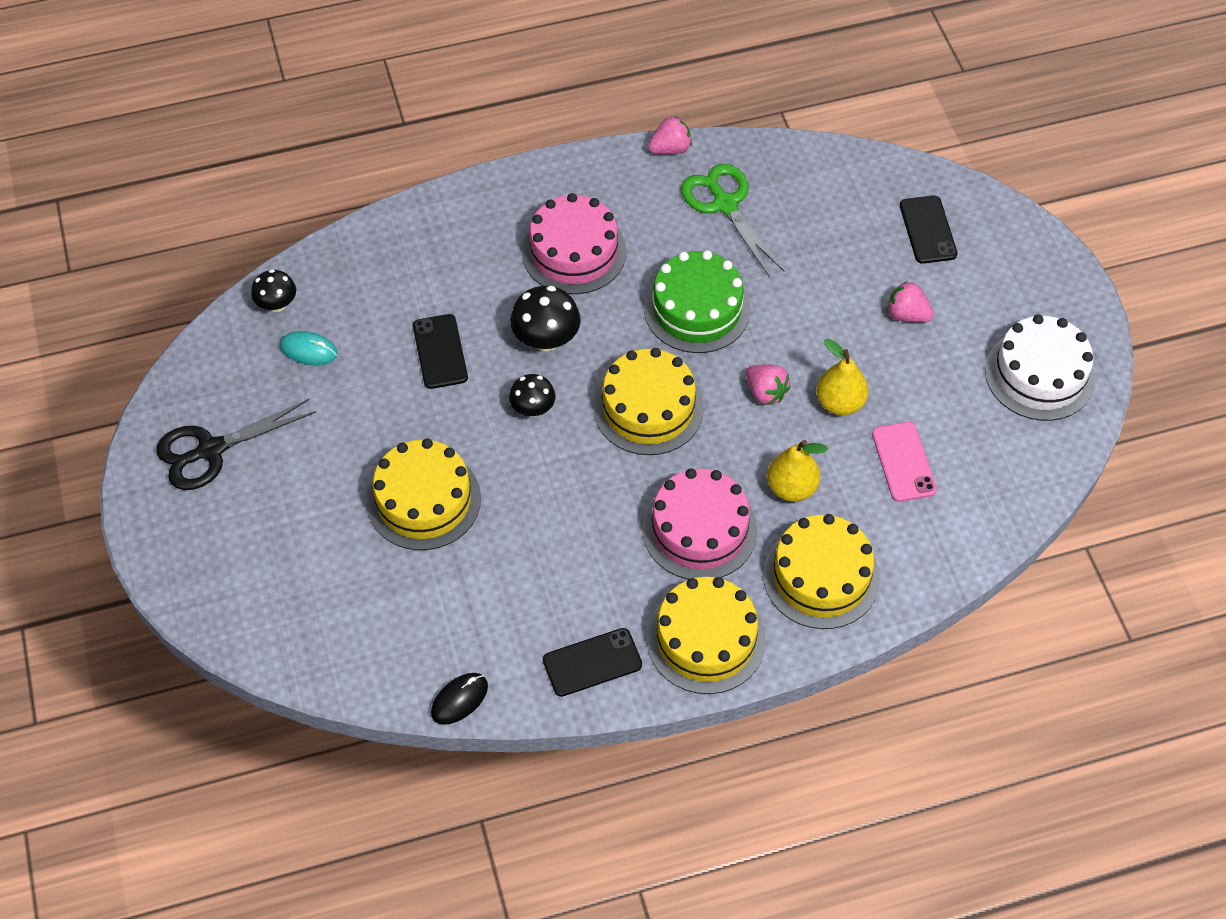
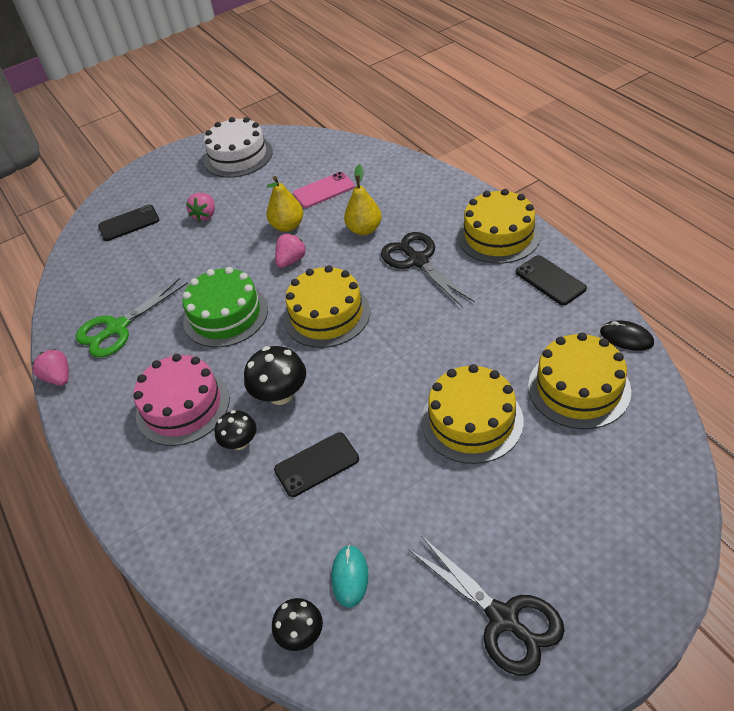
camera: 100 degrees left, 10 degrees down
(533, 408) = (353, 380): black mushroom -> black mushroom (240, 442)
(699, 529) = (418, 261): pink cake -> black scissors
(821, 576) = (424, 201): yellow cake -> yellow cake (579, 388)

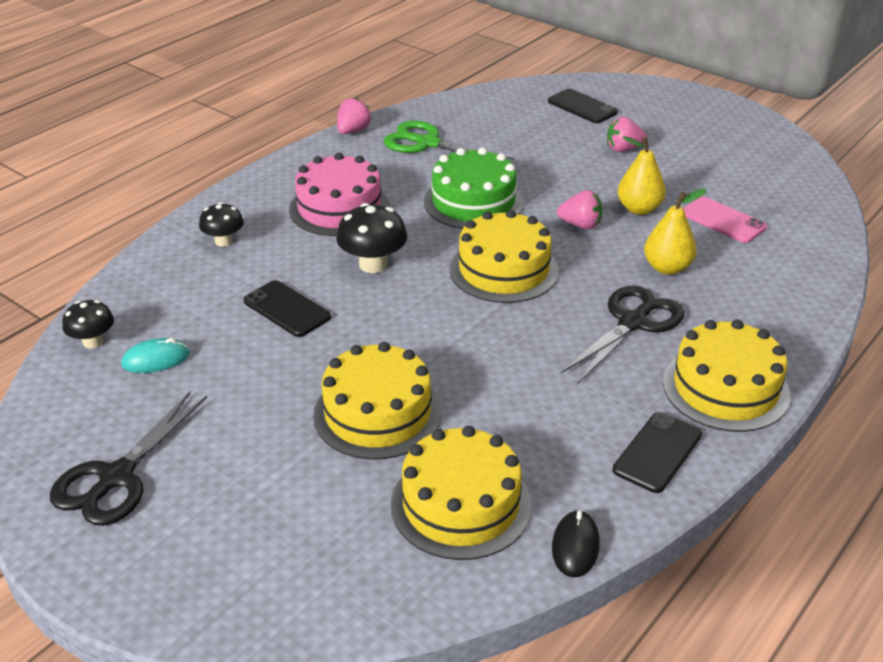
camera: 65 degrees right, 10 degrees down
(238, 156) = (744, 144): white cake -> none
(240, 442) = (303, 254): black mushroom -> black mushroom (224, 241)

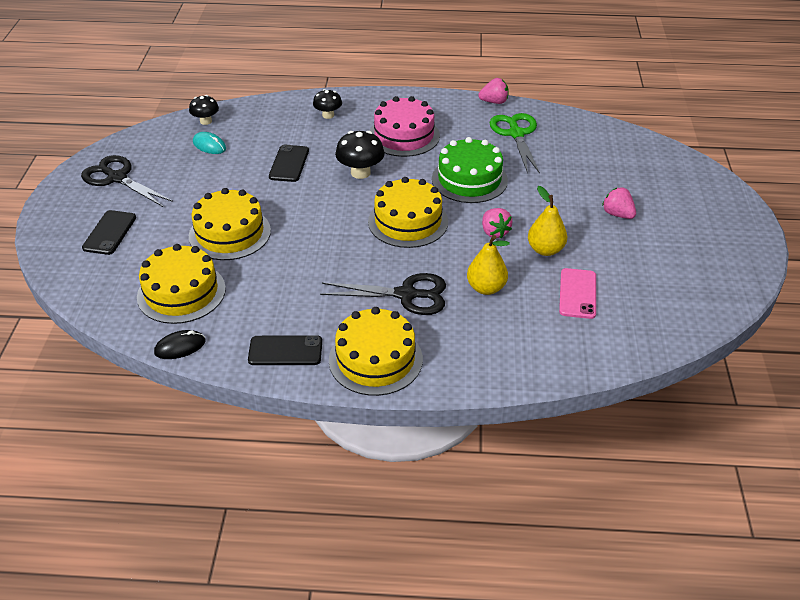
camera: 55 degrees right, 5 degrees up
(116, 477) = (117, 178): black scissors -> black scissors turned 45 degrees clockwise
(582, 107) = (652, 174): black phone -> black phone (109, 233)

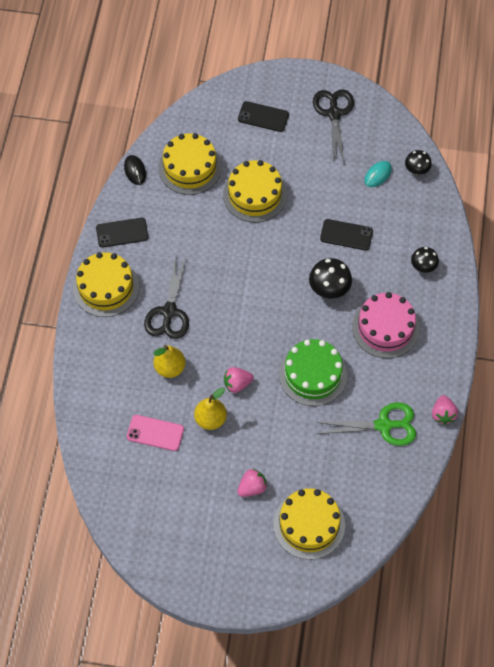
camera: 95 degrees right, 20 degrees up
(117, 178) = (334, 114): black scissors -> black scissors turned 45 degrees counterclockwise
(285, 351) = (122, 233): black phone -> black phone turned 75 degrees clockwise
(408, 221) = (257, 320): yellow cake -> yellow cake (309, 524)

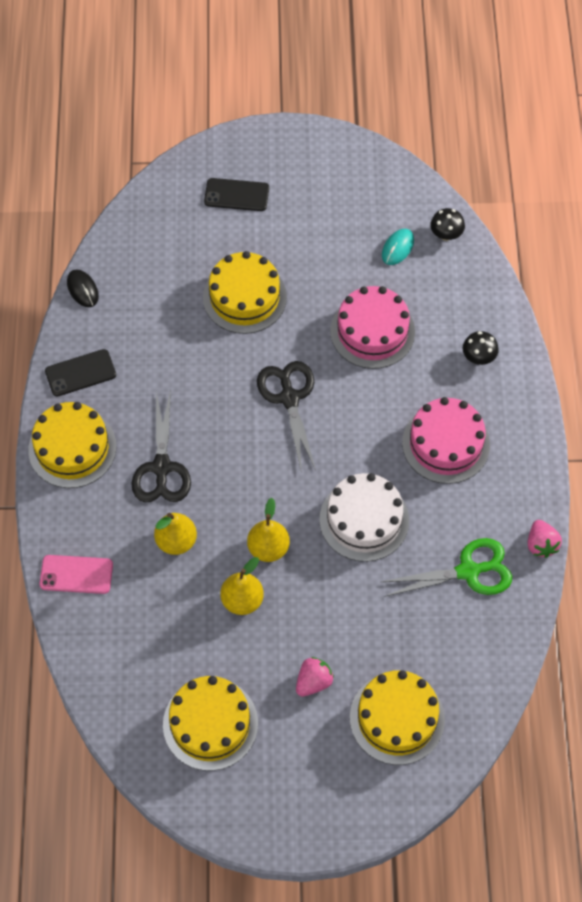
camera: 10 degrees left, 0 degrees up
(155, 433) = (173, 630): pink phone -> pink phone (76, 574)
(190, 167) = (153, 275): yellow cake -> yellow cake (210, 724)
(237, 384) = (268, 548): pink strawberry -> yellow pear
(312, 374) = (364, 520): green cake -> white cake
(329, 289) = (364, 405): black mushroom -> none
(334, 114) = (327, 178): black scissors -> black scissors (289, 398)
(346, 235) = (372, 331): black phone -> pink cake

